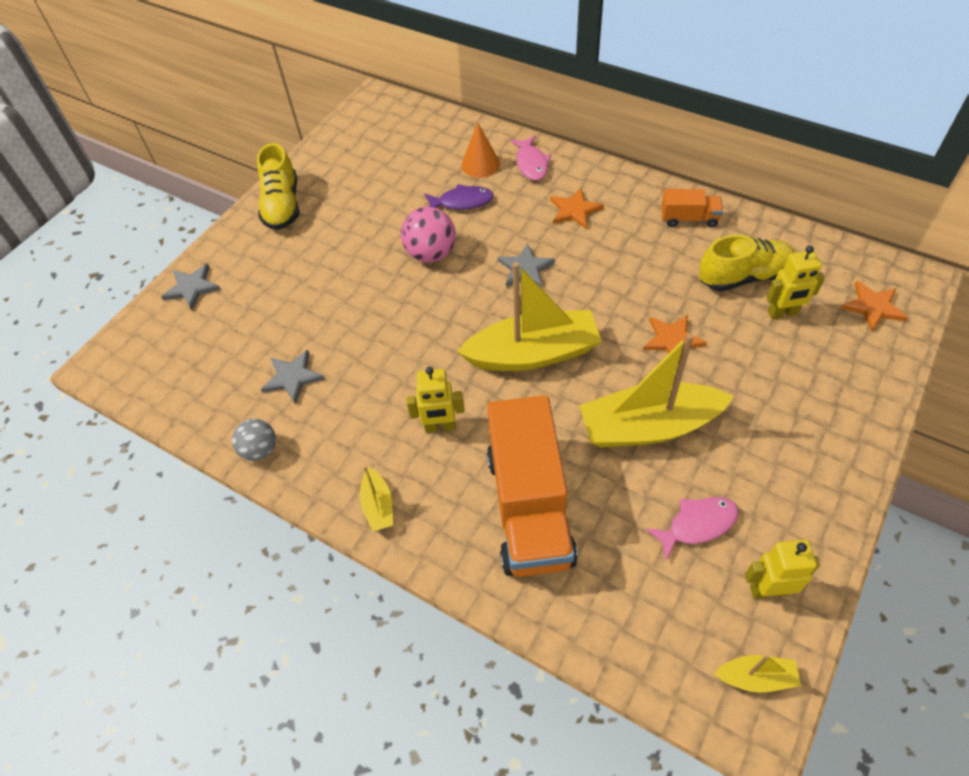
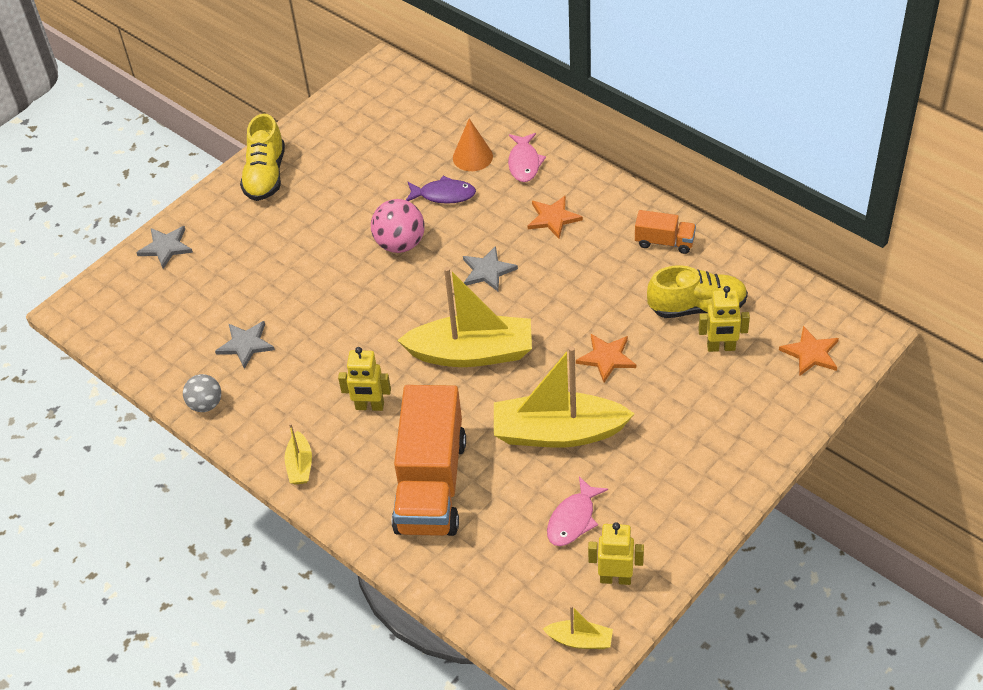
camera: 10 degrees right, 5 degrees down
(697, 524) = (573, 519): pink fish -> pink fish turned 135 degrees clockwise

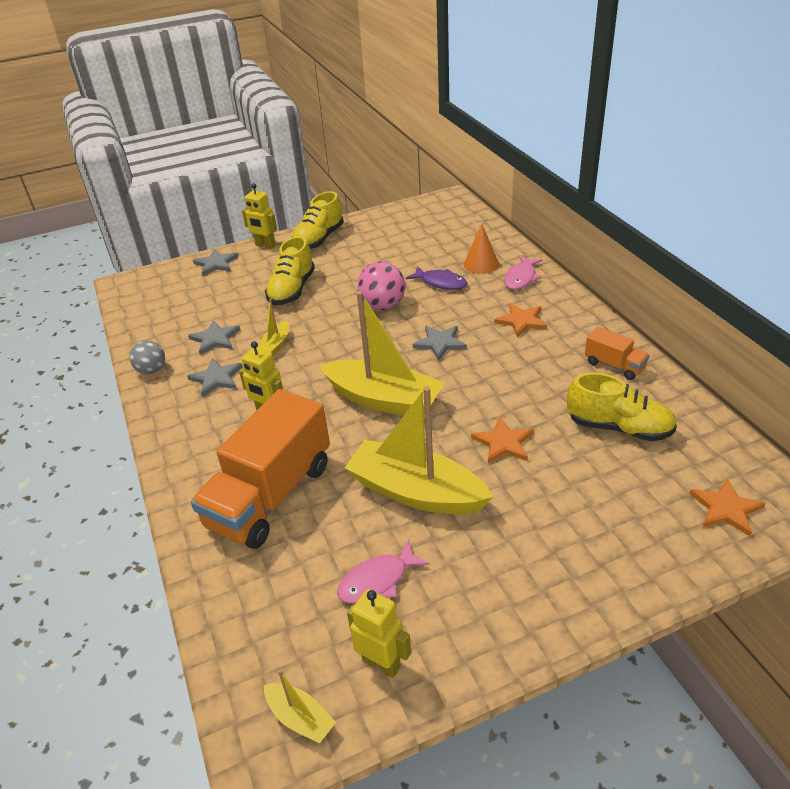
camera: 25 degrees right, 10 degrees down
(285, 255) = (292, 290): none -> yellow shoe
(285, 389) = (216, 378): none -> grey star
(300, 465) = (180, 439): yellow boat -> yellow boat (276, 345)
(721, 347) = (626, 471): yellow robot -> yellow robot (265, 245)

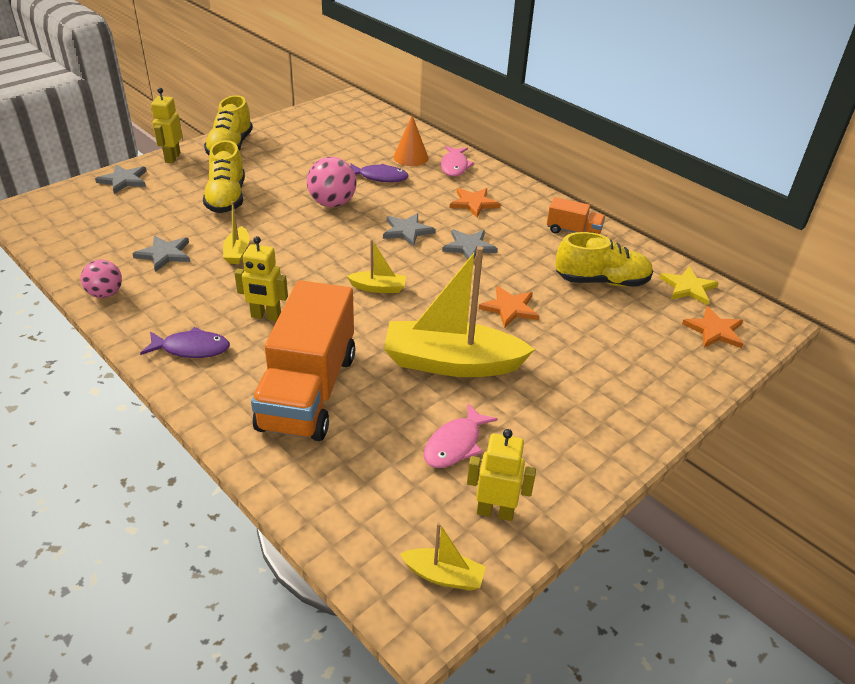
camera: 25 degrees left, 0 degrees up
(152, 370) = (105, 294): grey ball -> pink ball
(194, 434) = (191, 348): none -> purple fish
(216, 378) = (187, 292): grey star -> grey star (469, 247)
(265, 245) = (172, 158): yellow robot -> yellow robot turned 90 degrees clockwise
(384, 400) = (378, 288): yellow boat -> yellow boat, size x0.45
(718, 451) = (688, 287): none -> yellow star

